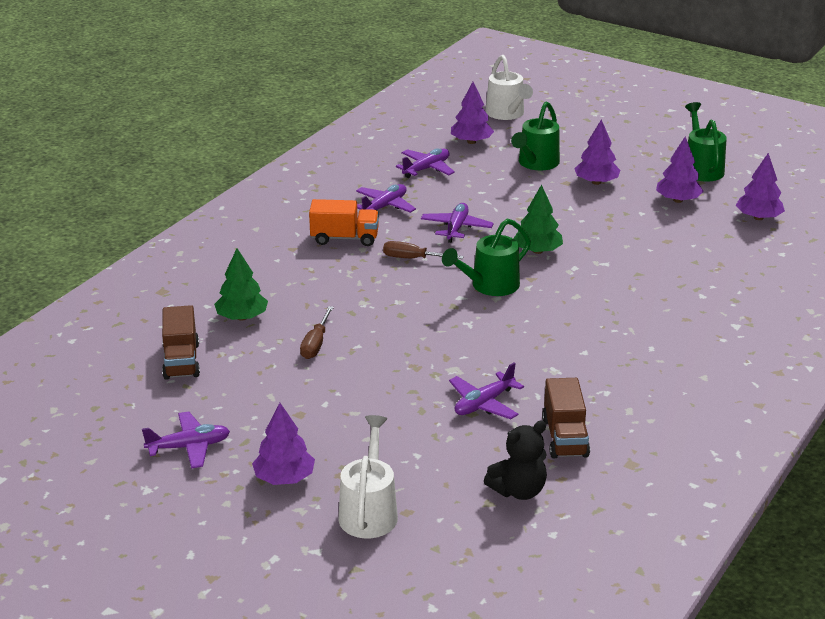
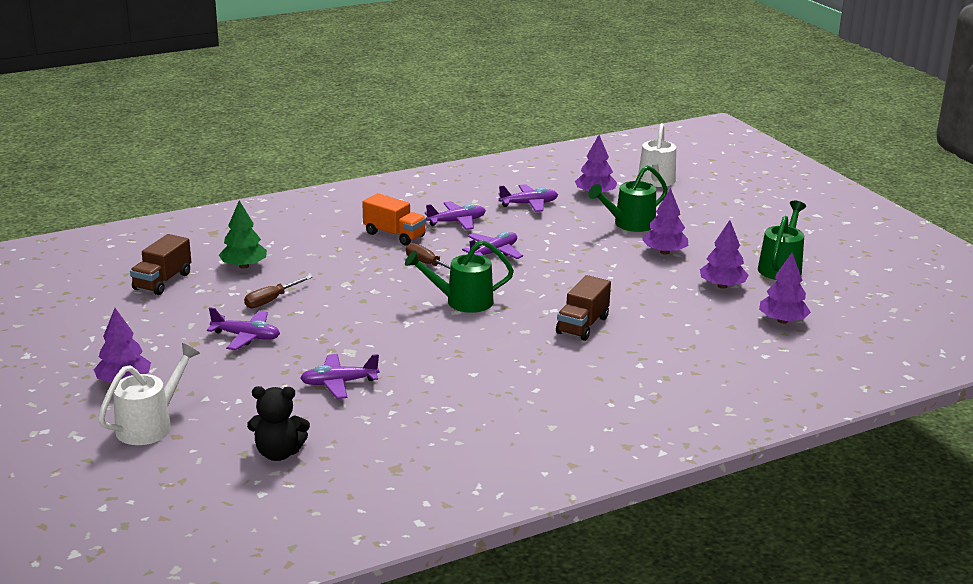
camera: 30 degrees right, 5 degrees down
(189, 447) = (90, 338): purple plane -> purple plane (246, 337)
(537, 251) = (539, 288): green tree -> none
(564, 437) = (368, 429): brown truck -> brown truck (582, 325)

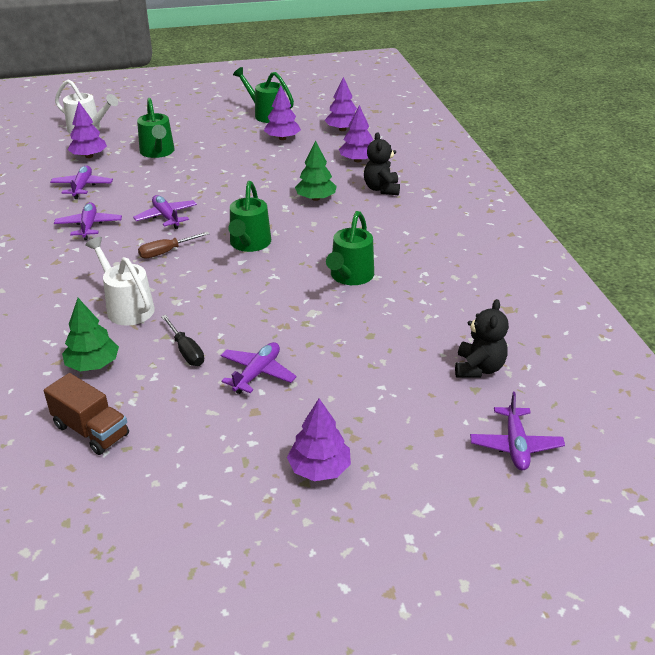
camera: 75 degrees left, 10 degrees up
(150, 425) = (415, 450): white watering can -> white watering can (126, 307)
(271, 300) = (186, 351): brown screwdriver -> black screwdriver
(339, 383) = (368, 324): purple plane -> purple plane (515, 445)
(394, 235) = (90, 262): orange truck -> none
(423, 364) = (350, 277): none -> green watering can
(582, 325) = (316, 198): brown truck -> green tree
(633, 364) = (381, 189): none -> black teddy bear
(664, 252) = (216, 148): purple tree -> purple tree (357, 160)

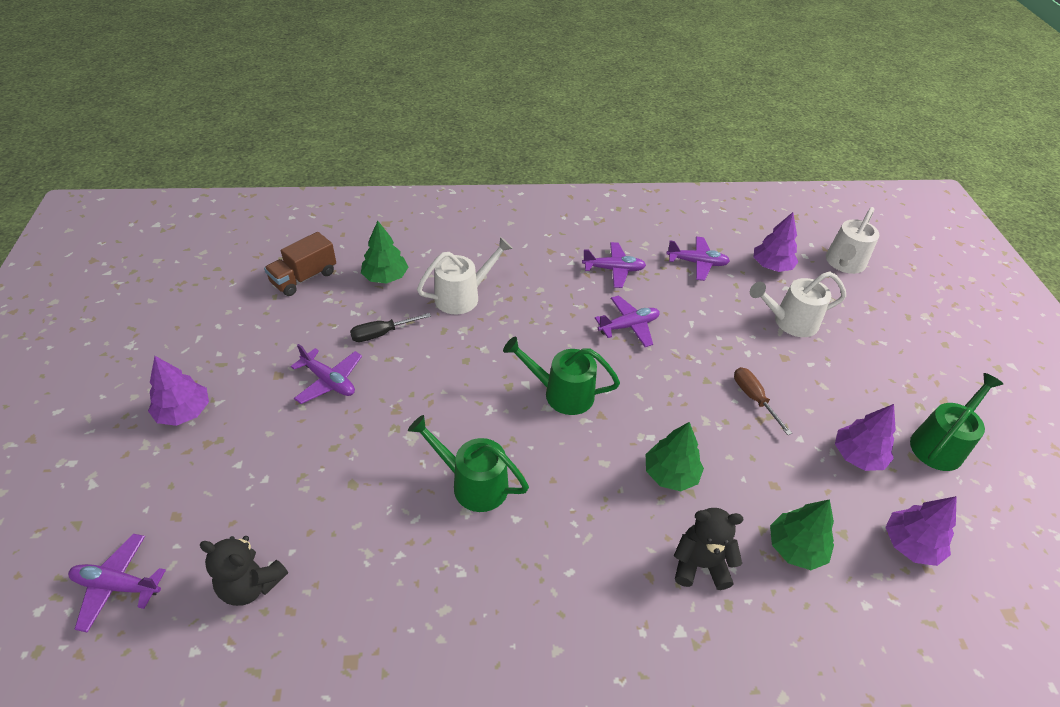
camera: 95 degrees right, 10 degrees up
(158, 152) = (789, 322): green watering can -> white watering can
(166, 252) = (555, 324): brown screwdriver -> brown screwdriver (754, 398)
(357, 160) = (795, 548): purple tree -> green tree

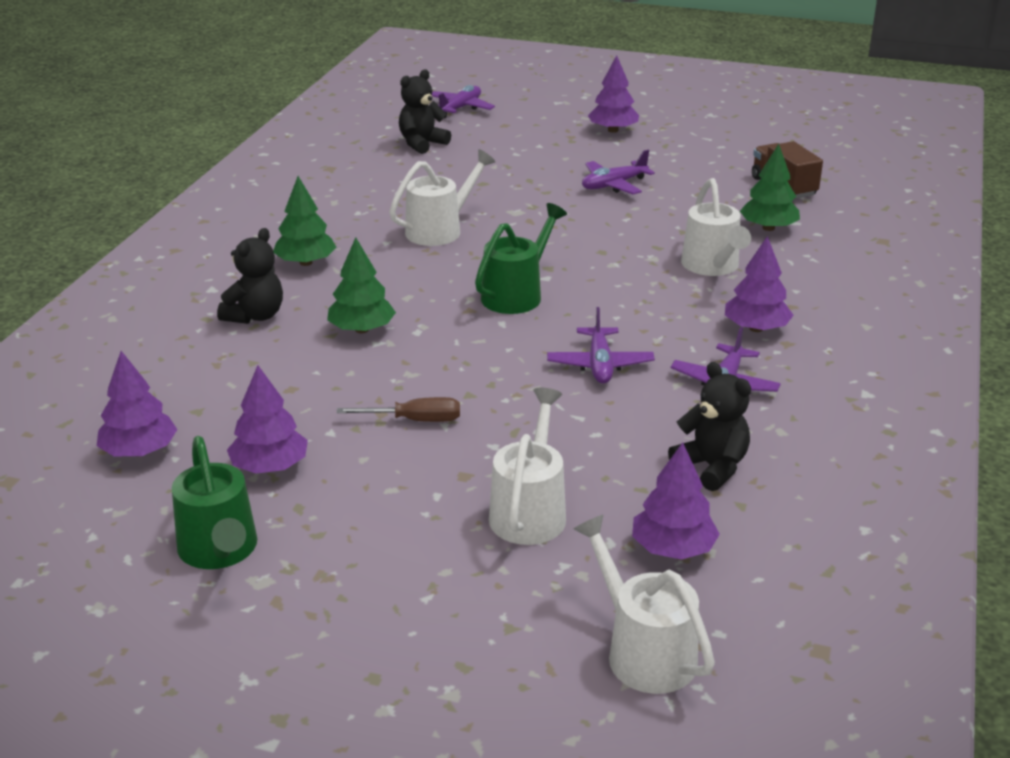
camera: 115 degrees right, 15 degrees down
(382, 334) = (669, 215): black screwdriver -> none
(472, 483) = (440, 230): green watering can -> white watering can
(539, 265) = (756, 328): none -> purple tree
(697, 263) = (712, 467): purple plane -> black teddy bear
(795, 548) = (215, 374): green tree -> green tree (306, 262)

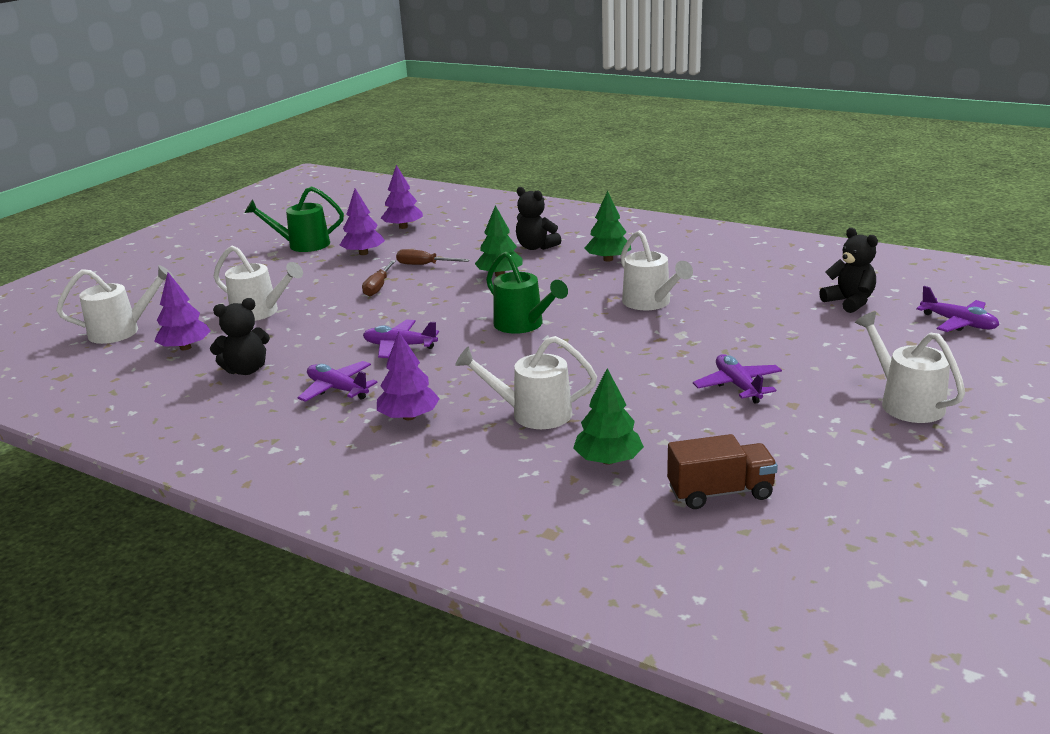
camera: 105 degrees right, 5 degrees down
(325, 396) = (424, 265): none -> brown screwdriver
(613, 130) = (905, 402): purple tree -> white watering can

